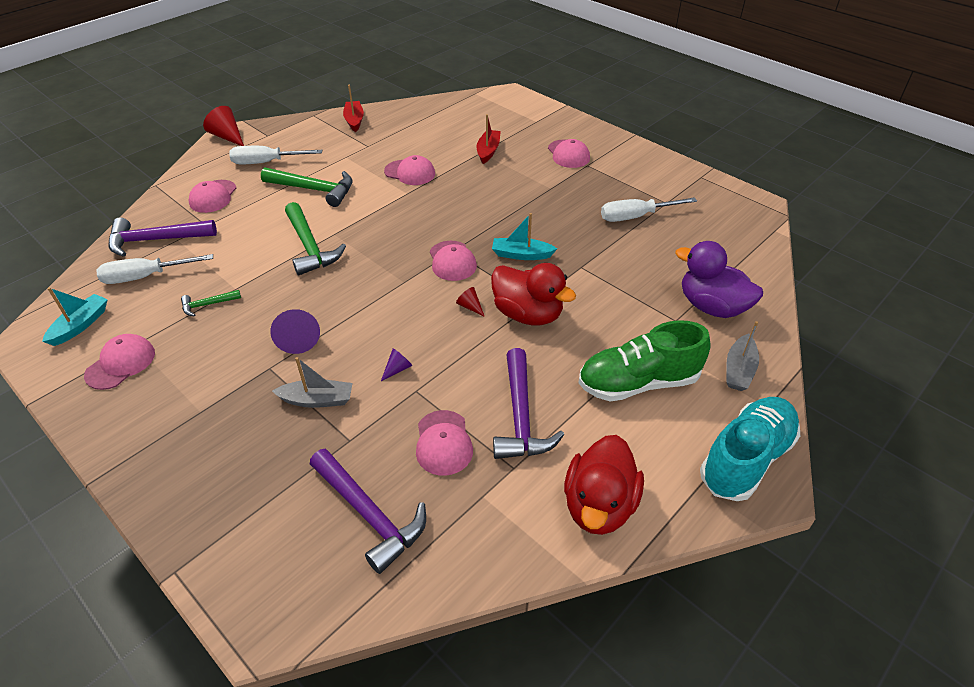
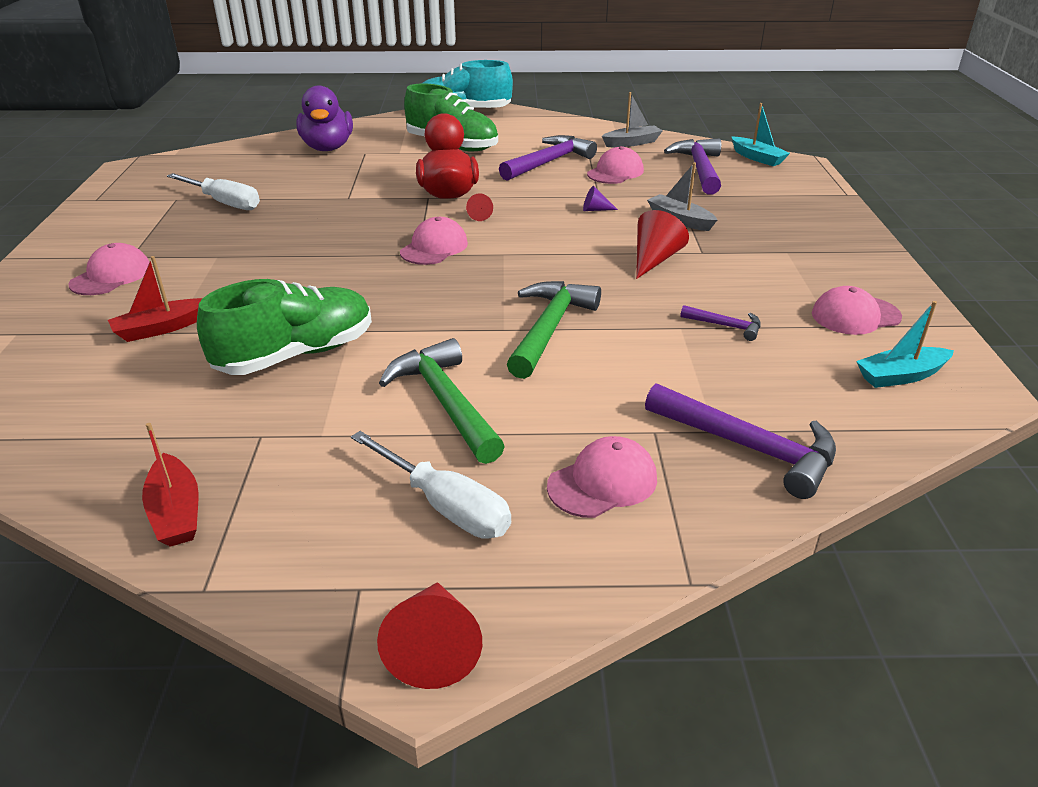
camera: 135 degrees left, 10 degrees down
(145, 277) = (790, 397): white screwdriver -> none
(208, 305) = (725, 326): green hammer -> purple hammer
(298, 337) = (654, 259): purple cone -> red cone
(354, 120) = (176, 512): red boat -> red boat turned 60 degrees counterclockwise
(410, 173) = (296, 354): pink cap -> green shoe
(521, 255) = (370, 224): turquoise boat -> turquoise boat (757, 158)
(599, 505) = (565, 129): red duck -> none
(739, 370) = (387, 128): grey boat -> grey boat (632, 143)

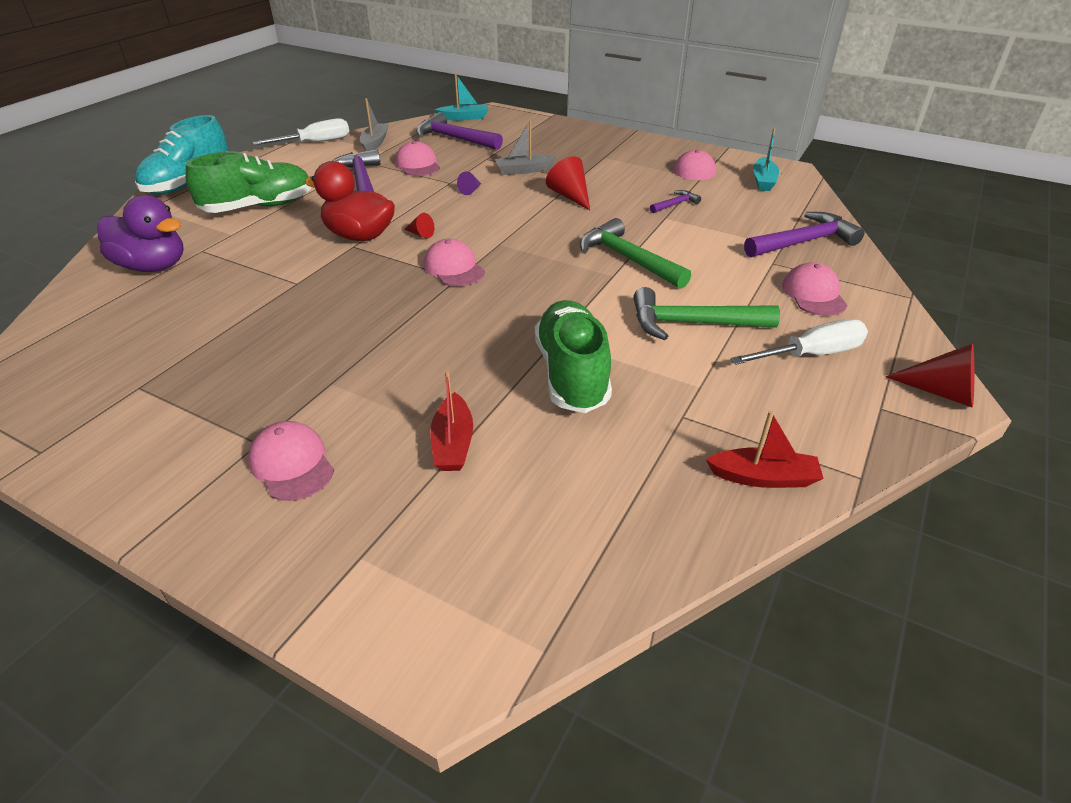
camera: 60 degrees left, 5 degrees up
(224, 203) = (201, 355): white screwdriver -> white screwdriver (316, 143)

